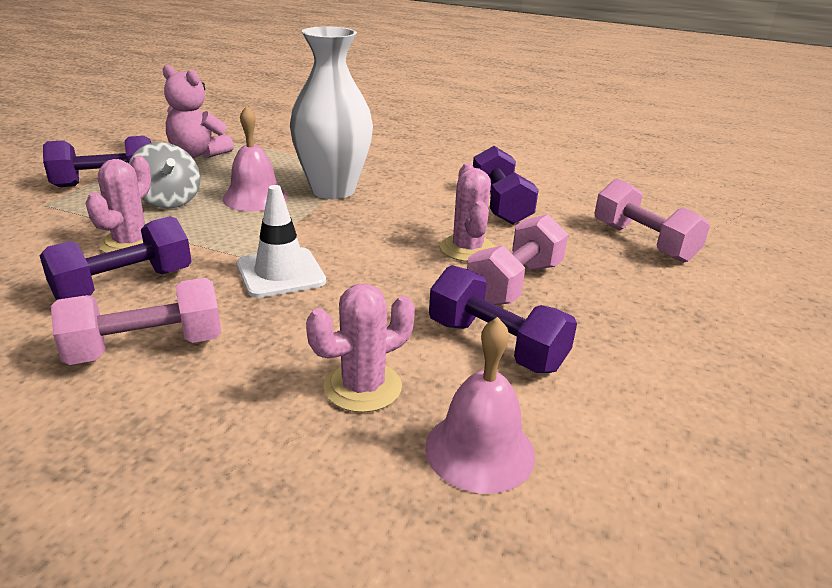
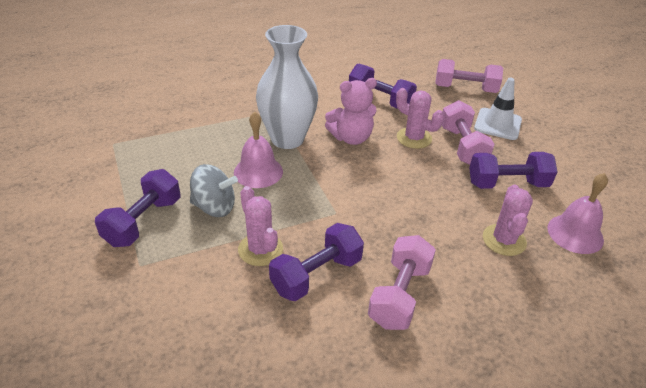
camera: 45 degrees left, 10 degrees up
(124, 285) = (316, 275): purple dumbbell -> purple dumbbell turned 45 degrees clockwise
(198, 154) = (150, 160): pink teddy bear -> pink teddy bear (351, 138)
(280, 273) = (369, 210): white traffic cone -> white traffic cone (497, 124)

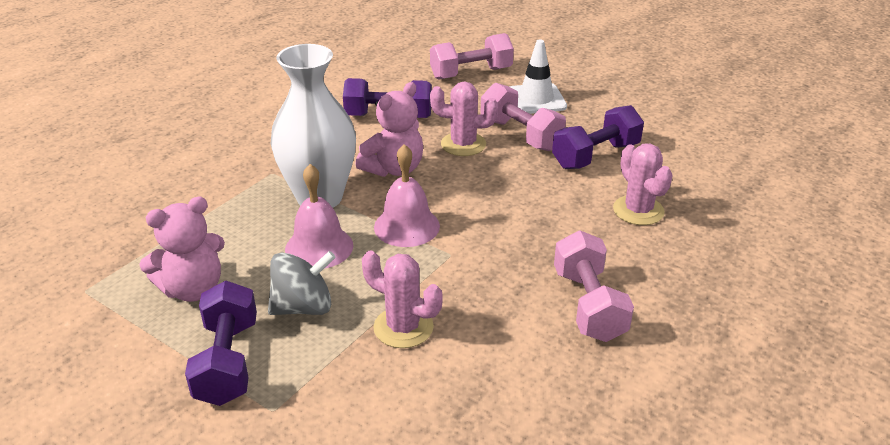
camera: 30 degrees left, 5 degrees down
(166, 167) = (193, 289): none -> pink teddy bear
(316, 275) = (489, 325): purple dumbbell -> none
(575, 233) = (693, 178): pink bell -> pink bell (406, 226)

